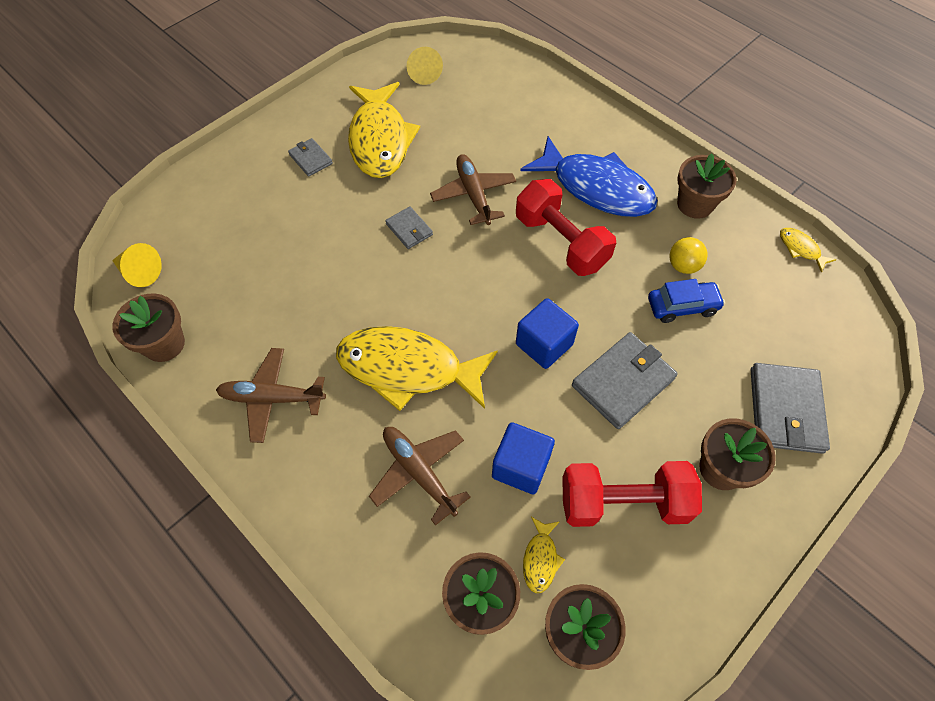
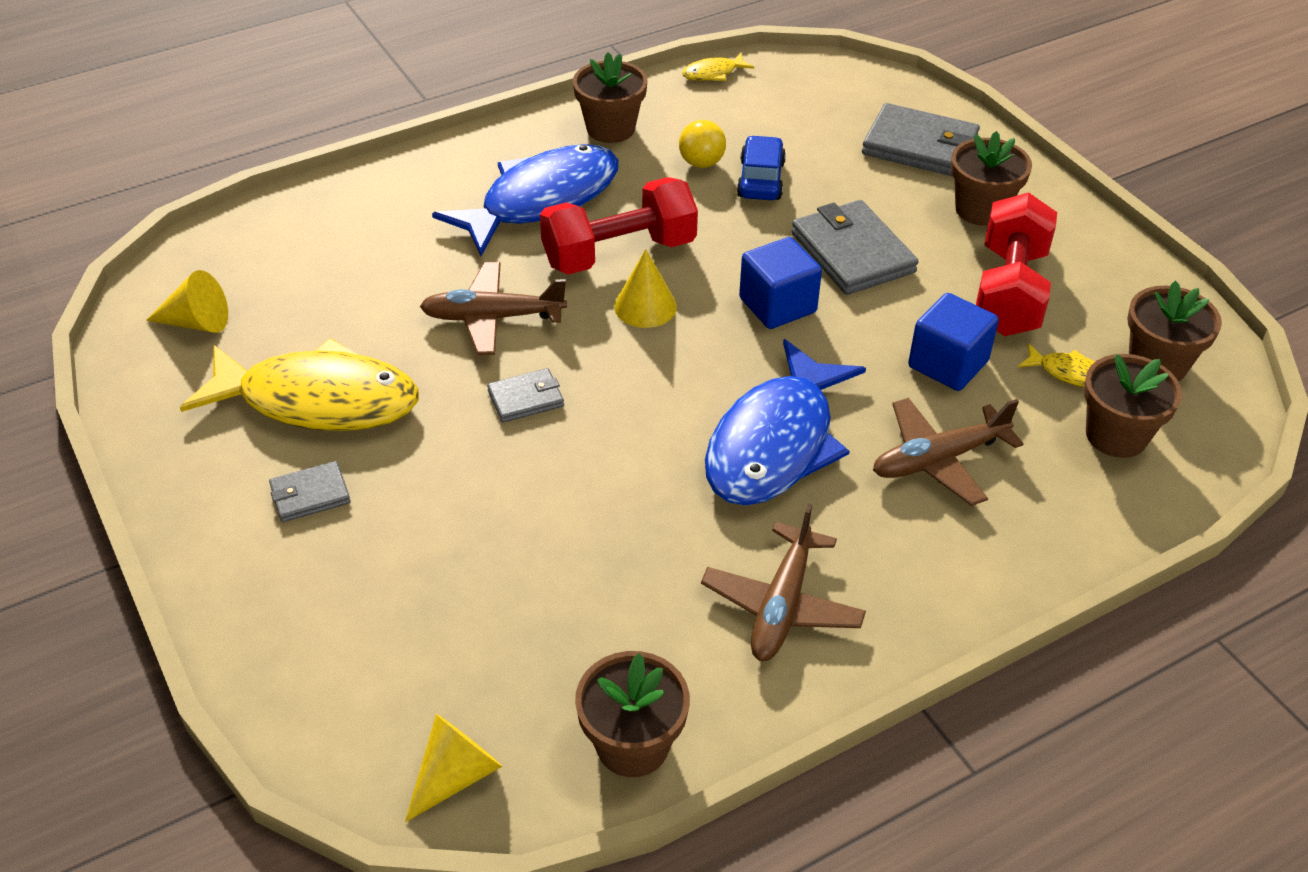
camera: 75 degrees left, 15 degrees down
(408, 369) = (776, 443): yellow fish -> blue fish
(513, 268) = (645, 306): none -> yellow cone

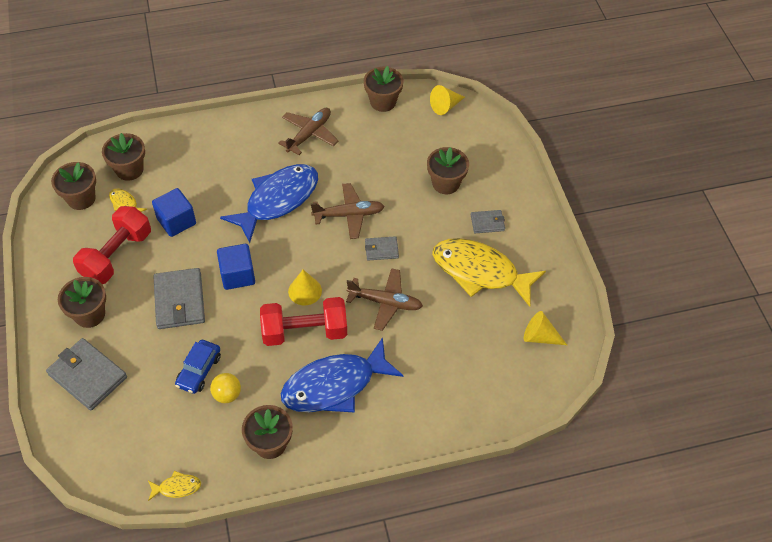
camera: 165 degrees left, 10 degrees up
(418, 560) = (445, 183): none -> brown flower pot
(938, 460) = (213, 176): brown plane -> brown plane (349, 215)

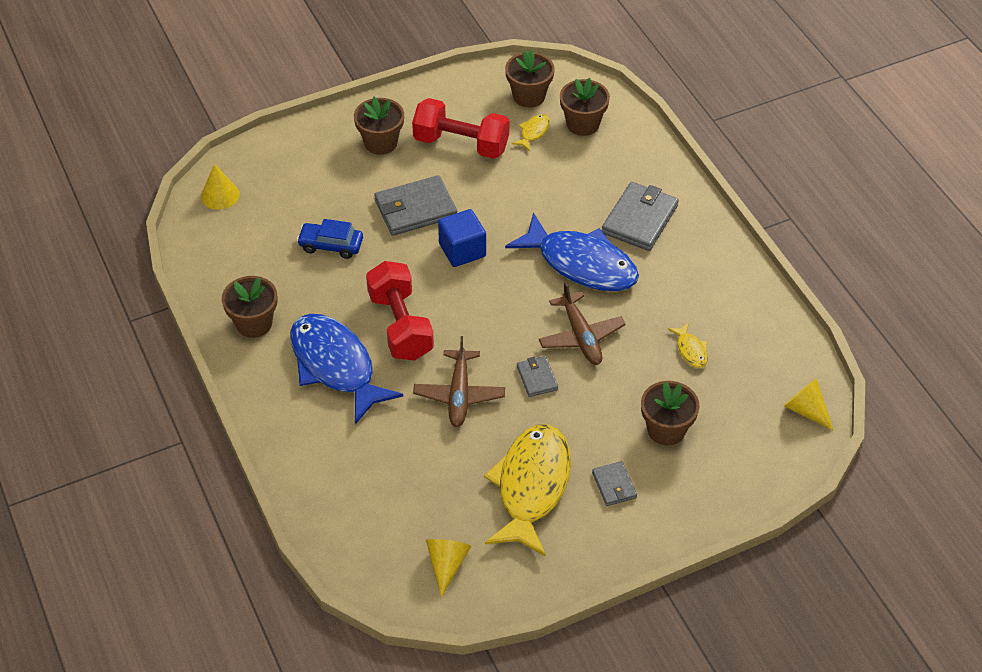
camera: 80 degrees right, 5 degrees down
(87, 375) = (308, 160): grey wallet -> grey wallet (640, 219)
(176, 221) = (522, 181): blue cube -> none
(177, 487) = (194, 259): yellow fish -> yellow fish (691, 350)
(227, 394) = (306, 275): yellow ball -> none
(305, 291) = (456, 315): yellow cone -> yellow cone (220, 195)
(309, 134) = (698, 273): brown plane -> none
(383, 102) = (785, 339): brown flower pot -> none

